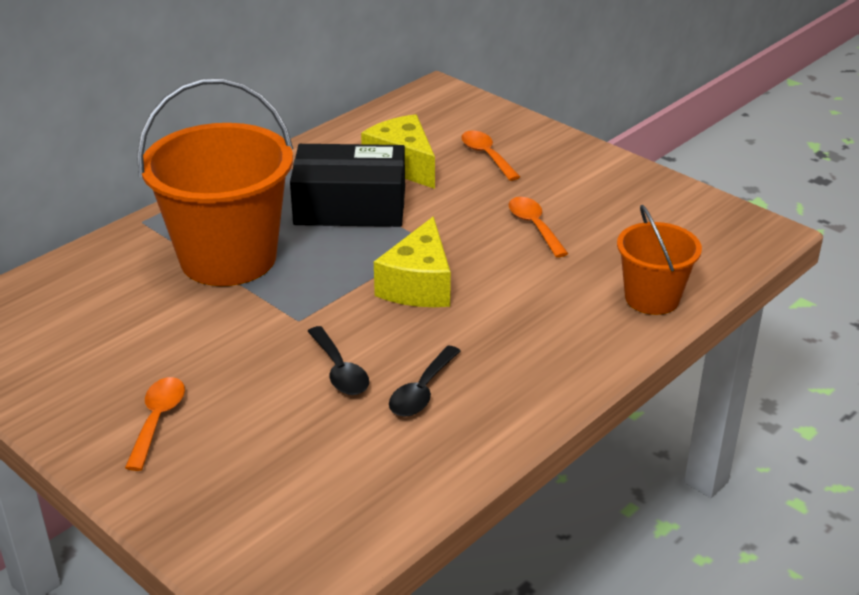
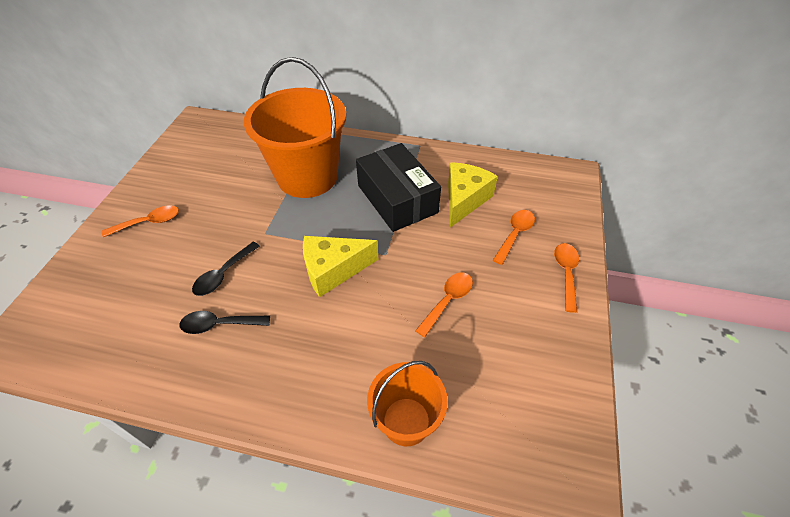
camera: 60 degrees right, 15 degrees up
(563, 150) = (566, 273): none -> orange spoon

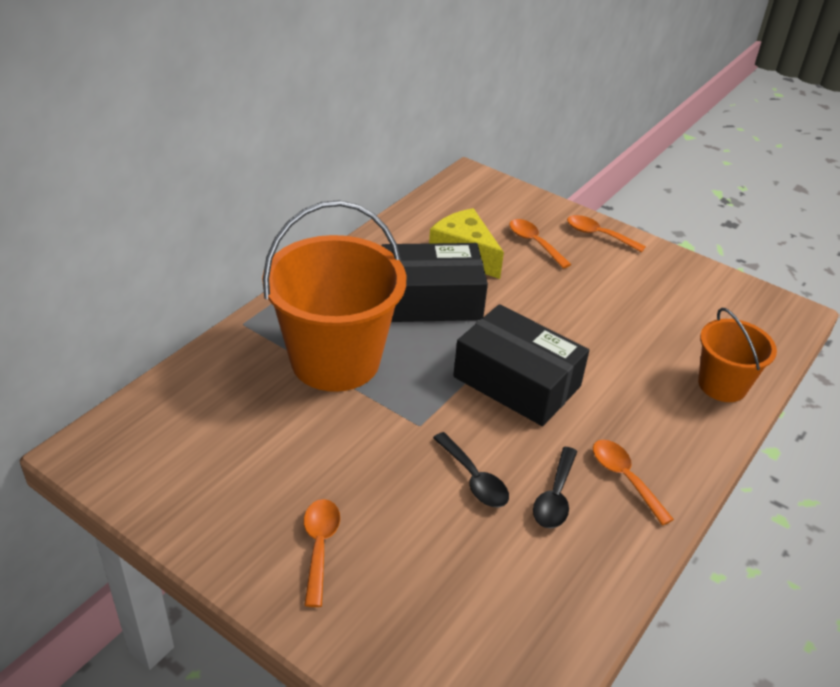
camera: 70 degrees left, 10 degrees down
(333, 270) = (517, 381): yellow cheese -> black box
(448, 301) = (598, 315): orange spoon -> orange spoon (624, 478)

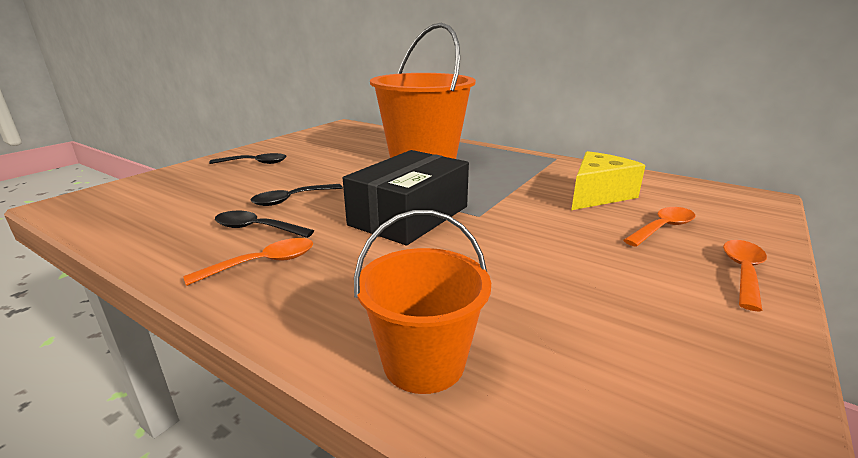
camera: 90 degrees right, 15 degrees down
(319, 546) = (255, 163): orange spoon -> black spoon
(430, 299) = (513, 184): black box -> none

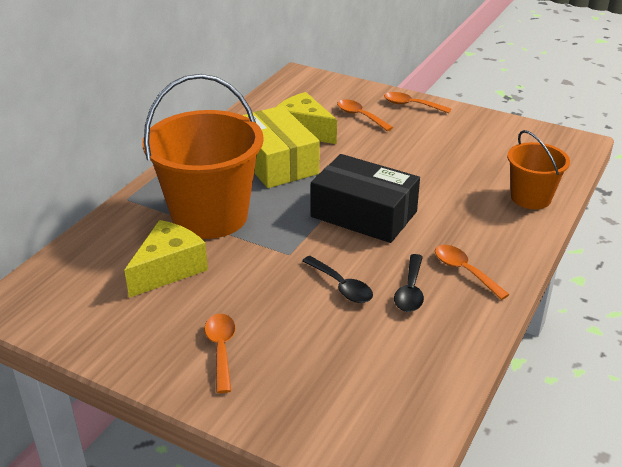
camera: 95 degrees left, 10 degrees up
(255, 163) = (221, 349): black spoon -> orange spoon
(357, 151) = (168, 269): none -> yellow cheese
(519, 181) = (275, 162): none -> yellow box

